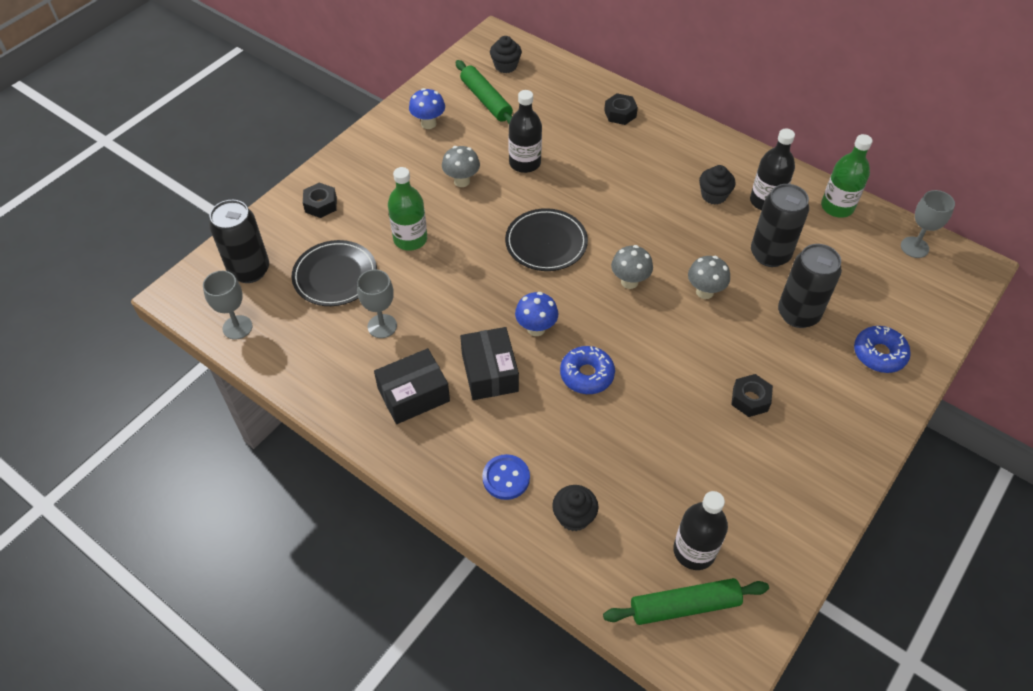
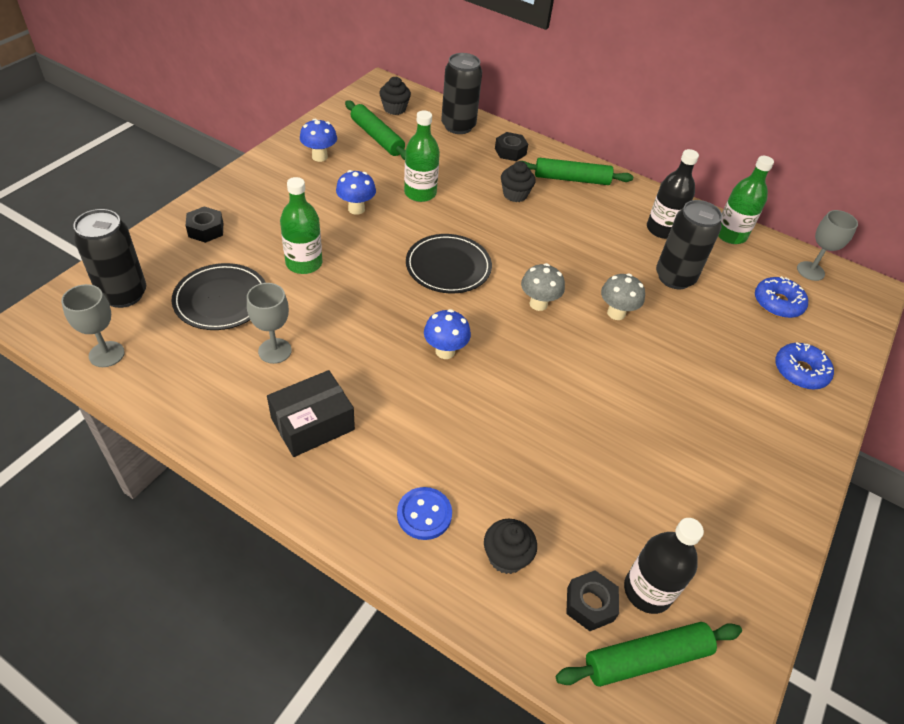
camera: 10 degrees left, 5 degrees down
(461, 181) = (356, 209): grey mushroom -> blue mushroom
(489, 372) = (397, 397): black box -> none
(525, 163) = (420, 193): black bottle -> green bottle
(587, 375) = (504, 398): blue donut -> blue donut (777, 303)
(680, 145) = (572, 179): none -> green rolling pin
(713, 195) = (611, 224): black cupcake -> black cupcake (515, 194)
(750, 399) = (680, 420): black nut -> black nut (590, 604)
(798, 314) = (712, 334): black can -> black can (458, 126)

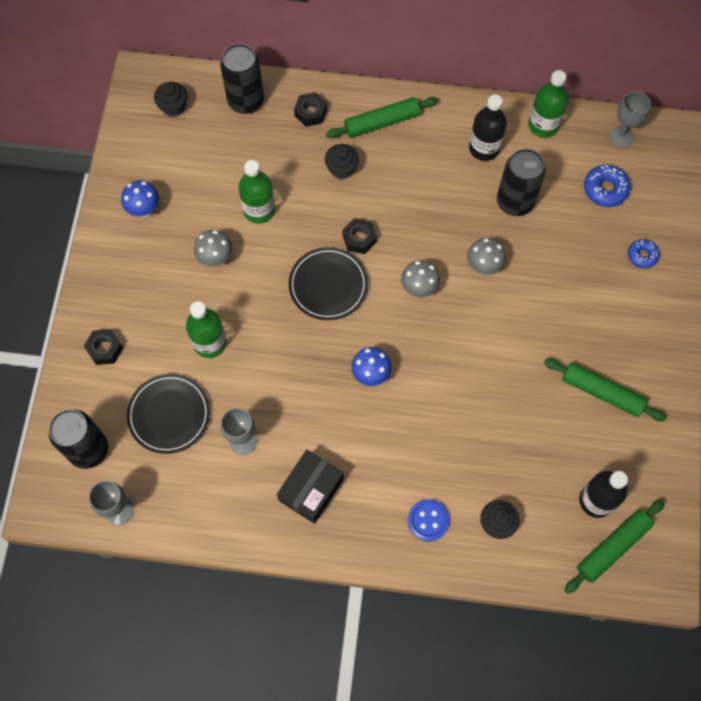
camera: 20 degrees left, 20 degrees up
(356, 209) = (215, 258): blue mushroom -> grey mushroom
(377, 137) = (180, 156): green rolling pin -> green rolling pin (601, 392)
(590, 604) = (564, 529): black nut -> black nut (359, 239)
(800, 371) = (642, 256): blue donut -> blue donut, size x0.67

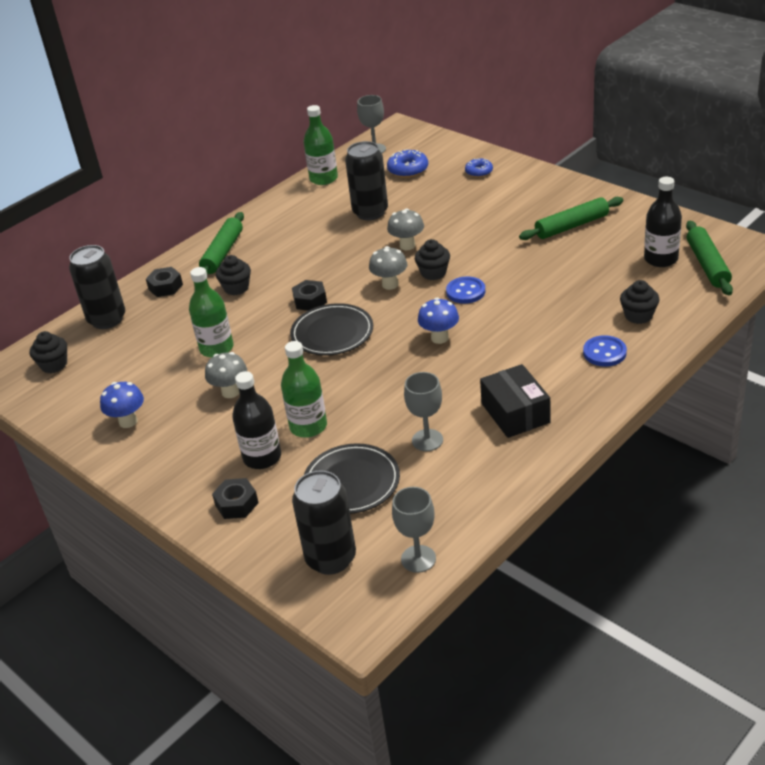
camera: 50 degrees left, 30 degrees down
(445, 357) = (465, 292): none -> blue button
(456, 314) = (433, 273): none -> black cupcake
(484, 148) = (308, 211): black bottle -> black bottle (262, 457)

